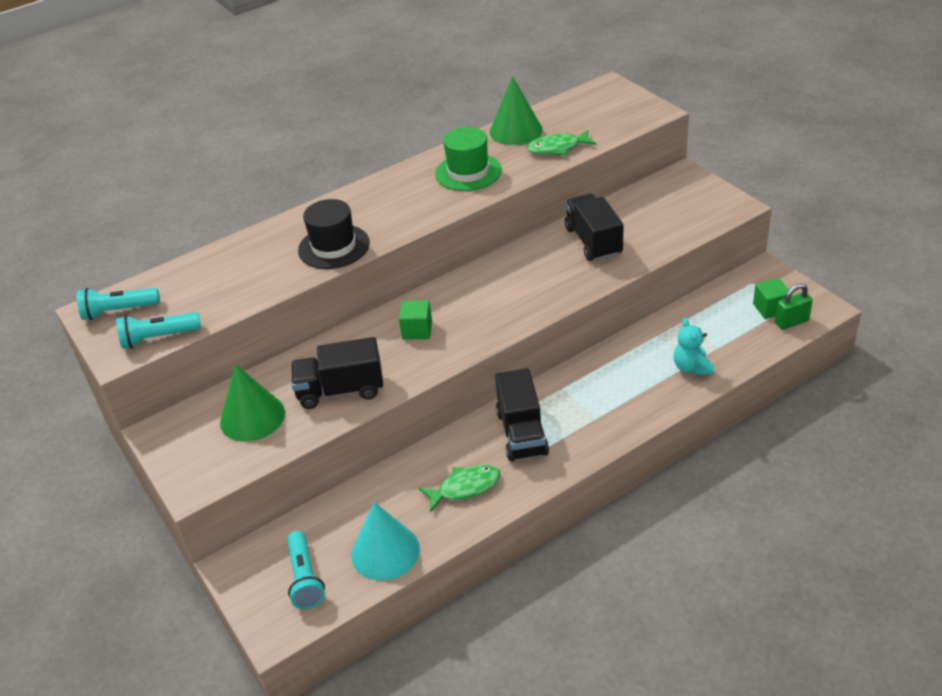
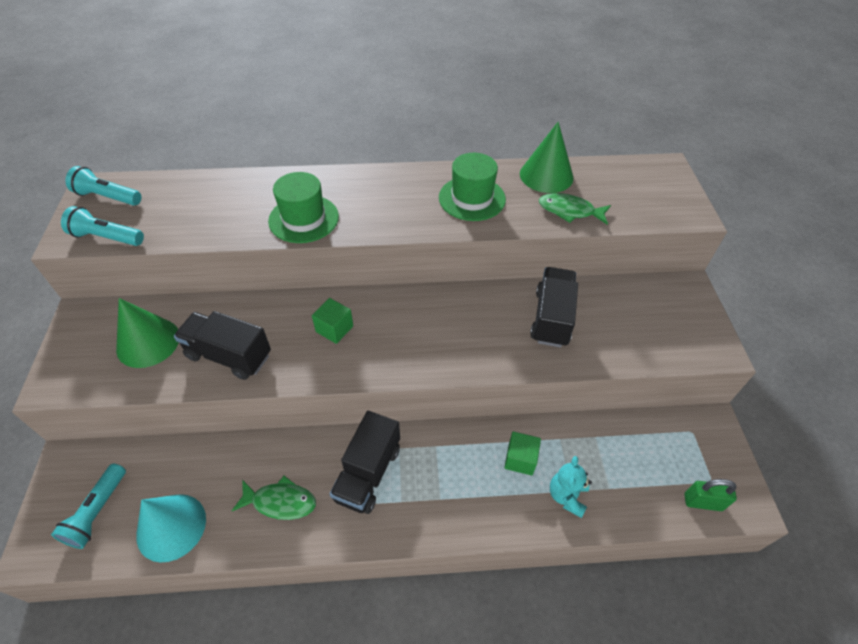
camera: 25 degrees right, 10 degrees up
(334, 247) = (304, 219): black hat -> green hat
(770, 308) = (691, 472): green cube -> green cube (520, 459)

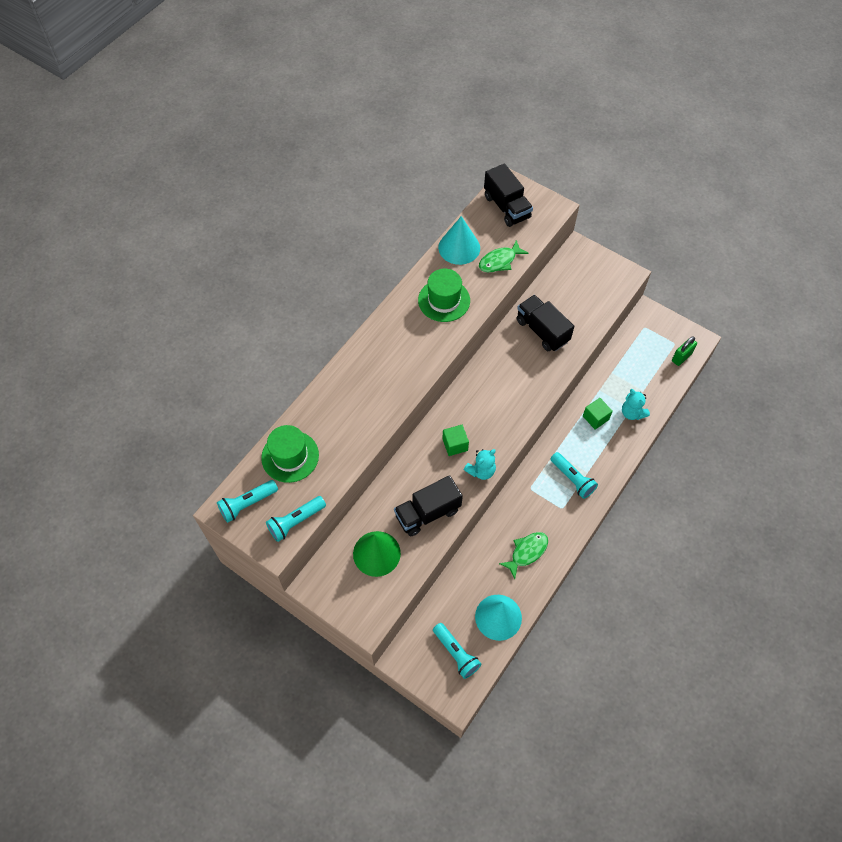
camera: 50 degrees left, 10 degrees up
(304, 219) = (380, 400): green hat -> green hat (290, 456)
(320, 371) = (481, 471): none -> turquoise teddy bear
(368, 473) = (544, 497): black truck -> black truck (506, 207)
(417, 488) = (572, 479): none -> turquoise flashlight
(546, 175) = (459, 247): green cone -> turquoise cone

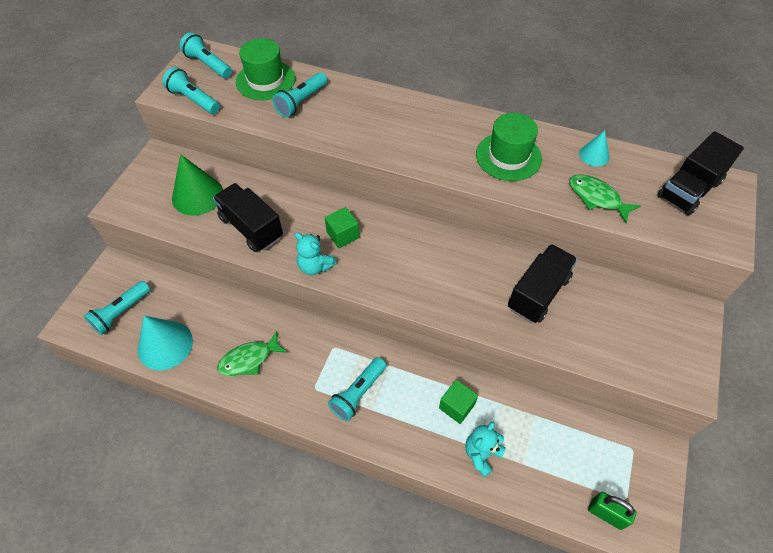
camera: 75 degrees right, 5 degrees down
(331, 432) = (301, 102): none -> turquoise flashlight
(459, 247) = (594, 155): turquoise cone -> turquoise cone, size x0.55
(527, 552) = (249, 359): green fish -> green fish turned 120 degrees clockwise

